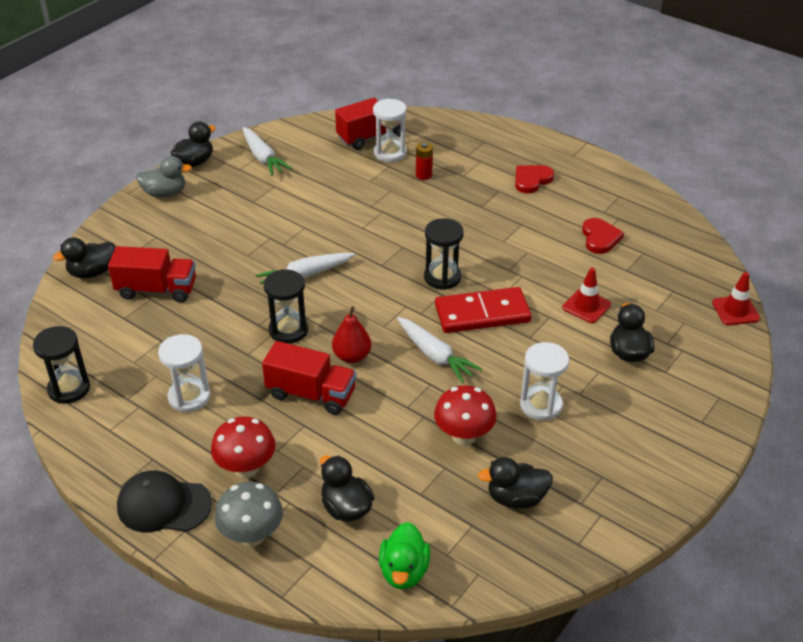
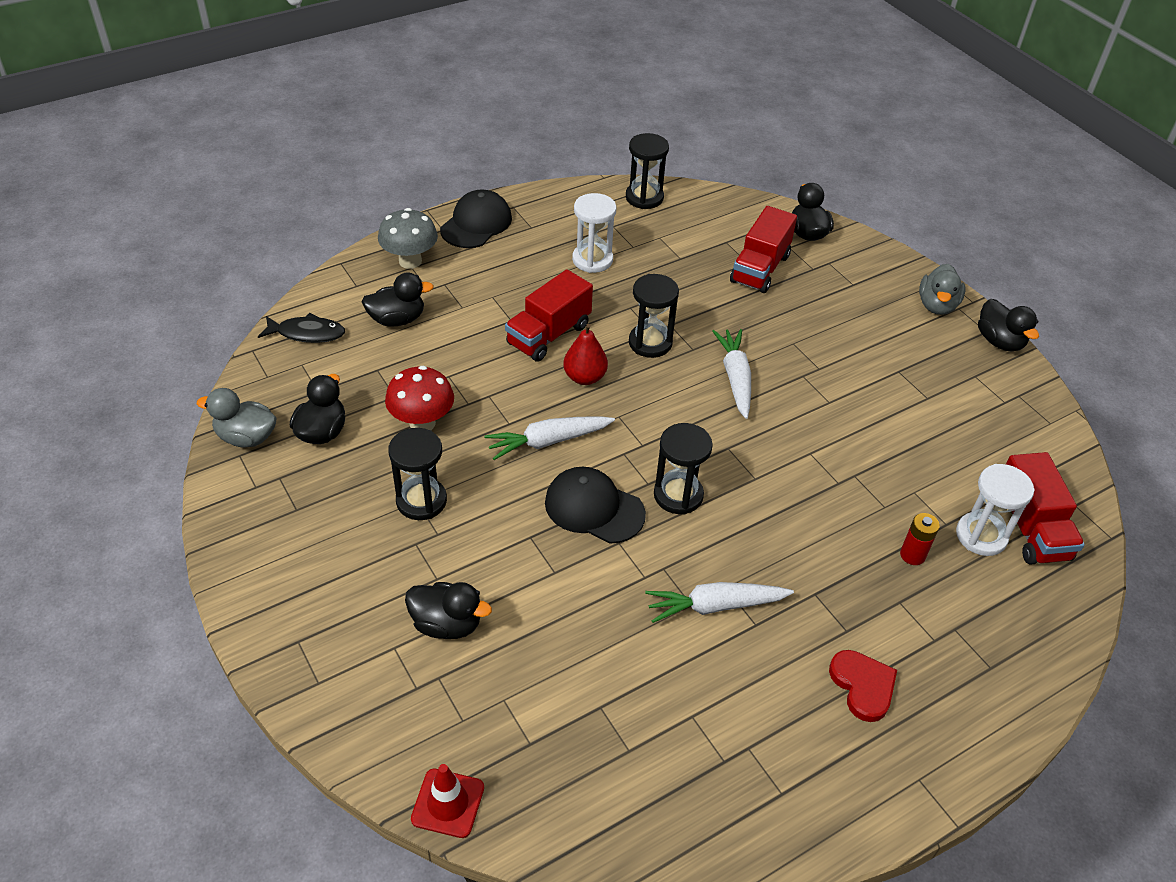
camera: 110 degrees right, 5 degrees up
(246, 468) = (483, 274): red mushroom -> none
(263, 158) = (997, 402): white carrot -> white carrot (715, 606)
(404, 571) = (307, 333): green duck -> black fish
(482, 313) = (594, 508): red domino -> black cap
(541, 405) = (421, 501): white hourglass -> black hourglass
(557, 549) = (246, 437): none -> grey duck
(586, 306) = (552, 620): red traffic cone -> none
(600, 238) = (685, 709): red heart -> none

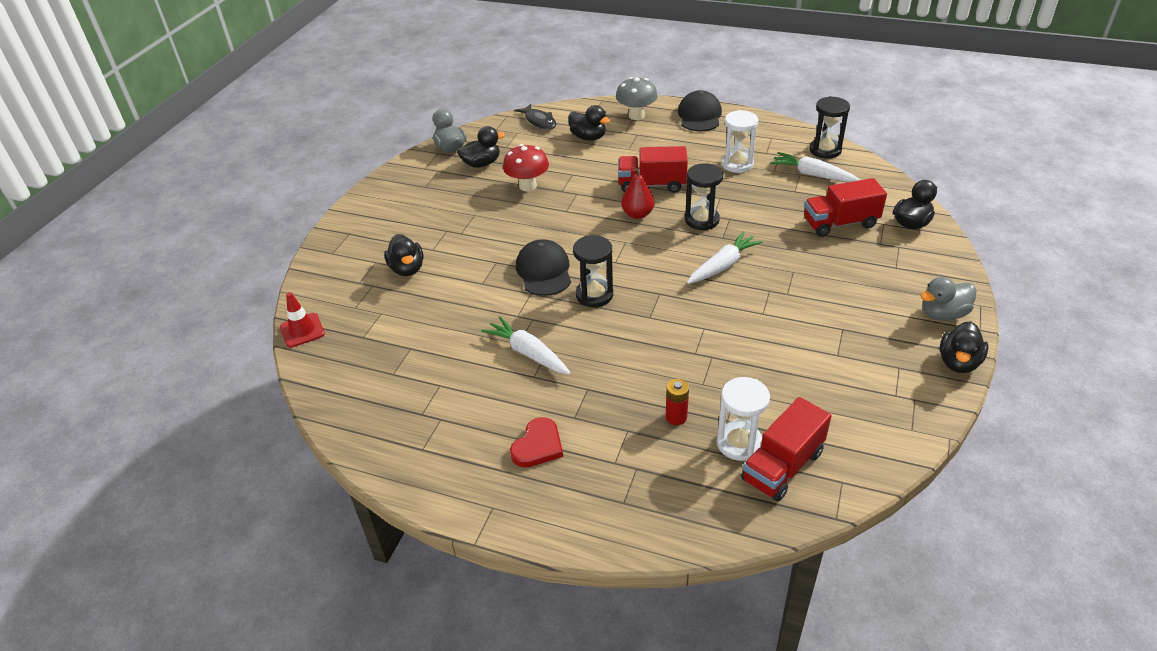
camera: 55 degrees right, 5 degrees down
(421, 501) = (476, 216): black hourglass -> none
(476, 224) = (699, 116): black cap -> black cap turned 75 degrees counterclockwise
(548, 441) = (571, 230): white carrot -> white carrot (812, 175)

